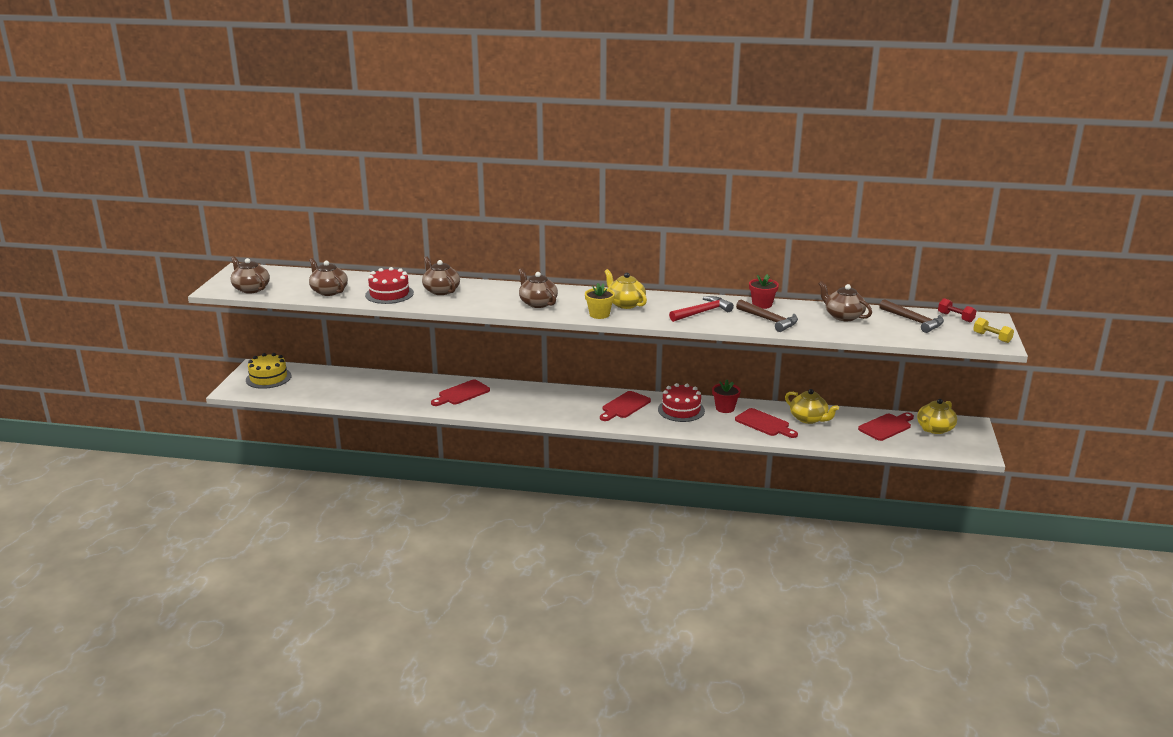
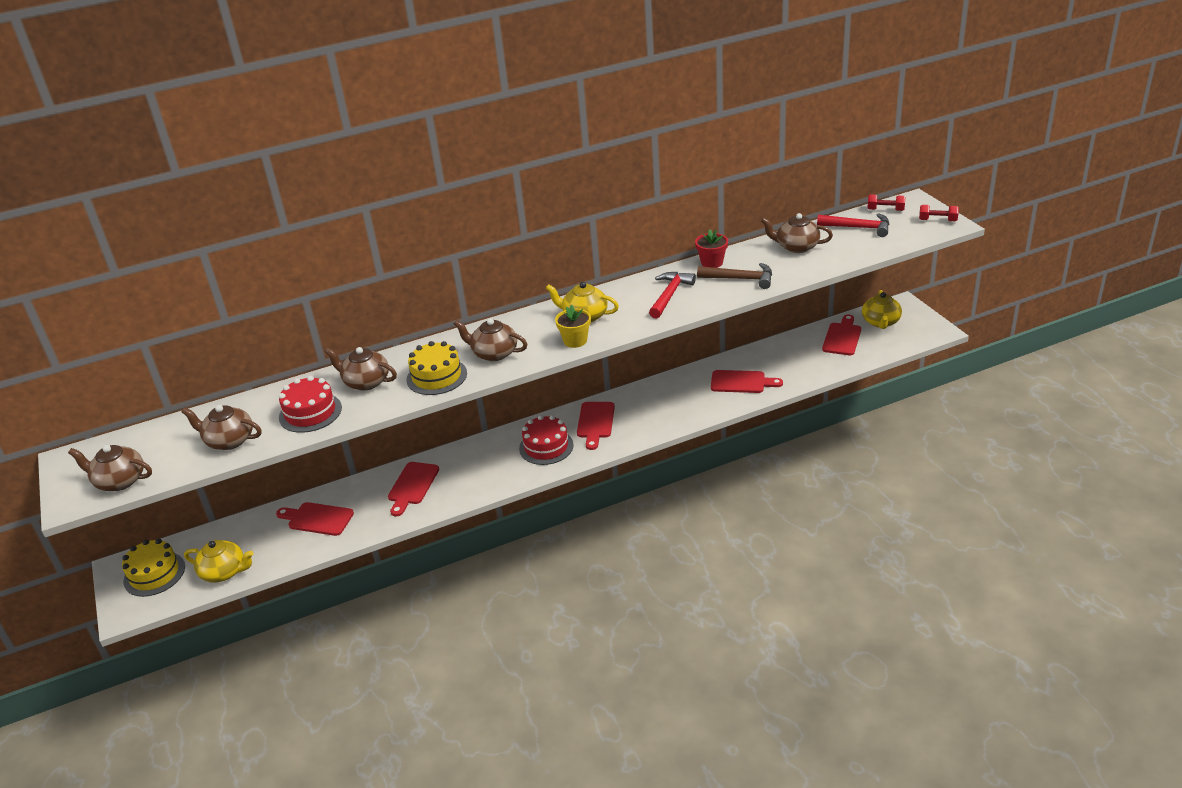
camera: 30 degrees left, 10 degrees up
(386, 388) = (317, 519): none -> red cutting board
(486, 302) = (436, 376): none -> yellow cake
(681, 410) = (652, 402): red cake -> red cake (546, 447)
(725, 408) = (689, 381): red flower pot -> none
(809, 419) = (772, 359): yellow teapot -> yellow teapot (224, 572)
(914, 321) = (858, 228): brown hammer -> red hammer
(992, 337) = (937, 220): yellow dumbbell -> red dumbbell

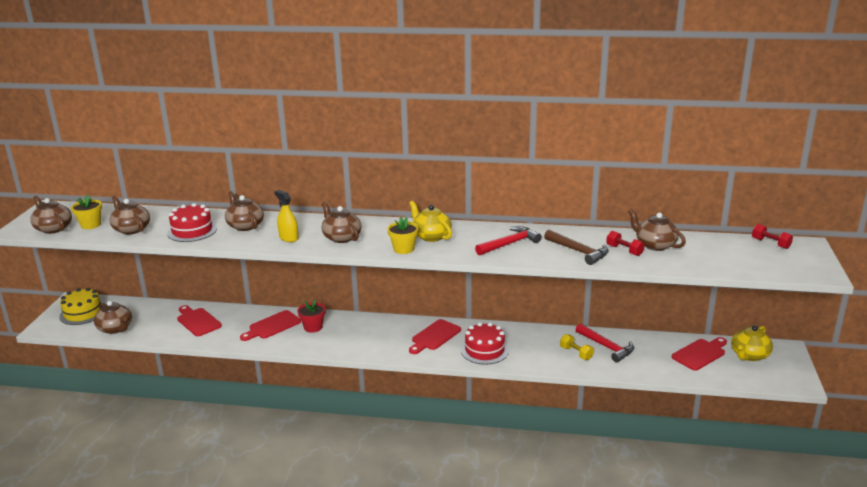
camera: 30 degrees right, 10 degrees down
(165, 457) = (90, 225): none -> yellow flower pot
(224, 572) = (115, 329): yellow teapot -> brown teapot
(436, 376) = (288, 238): yellow cake -> yellow spray bottle
(546, 447) = (383, 338): red cake -> red cake (484, 350)
(712, 263) = (570, 233): red flower pot -> red flower pot (313, 327)
(741, 382) = (576, 353): red cutting board -> yellow dumbbell
(858, 228) = (728, 248): red hammer -> red hammer (606, 347)
(937, 220) = (812, 266): red dumbbell -> red dumbbell (624, 250)

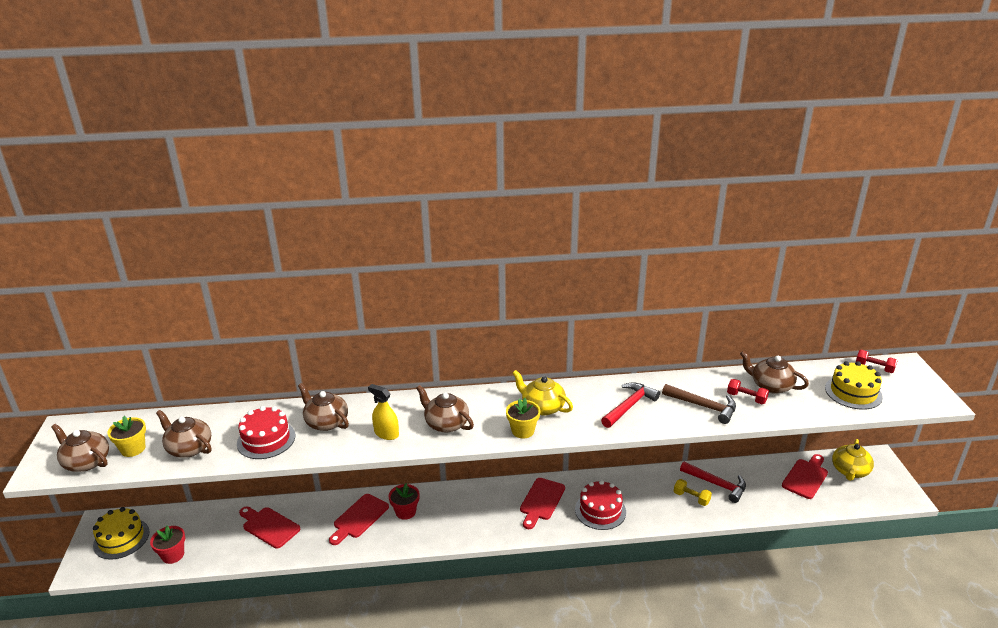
camera: 15 degrees left, 5 degrees up
(115, 329) = (173, 555): brown teapot -> red flower pot
(735, 258) = (853, 392): none -> yellow cake

